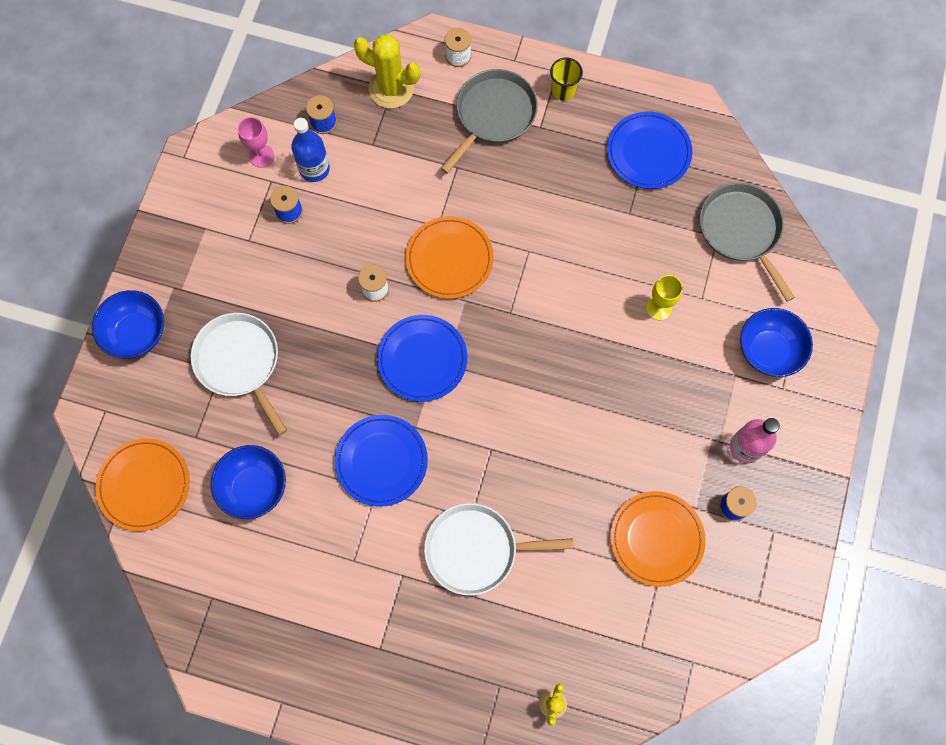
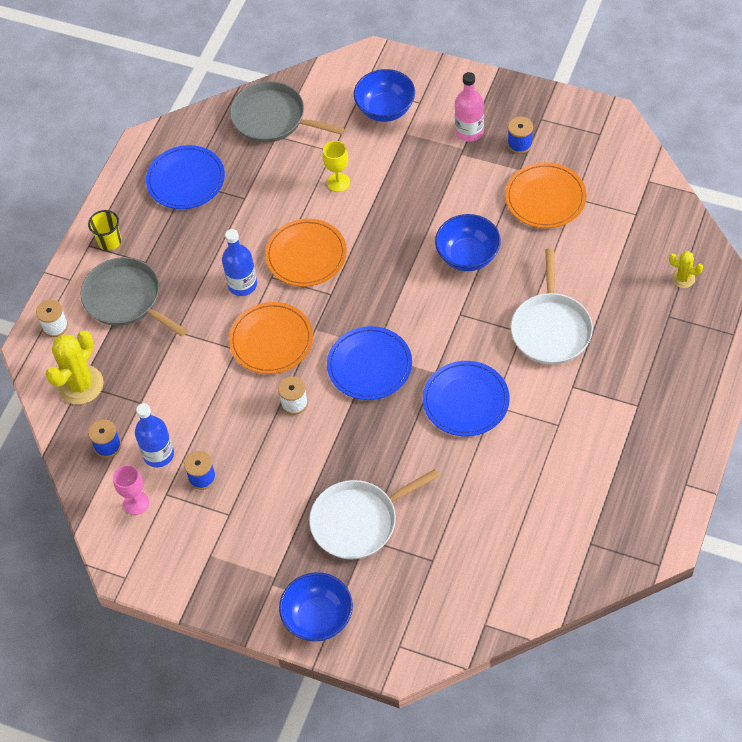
camera: 80 degrees left, 15 degrees down
(144, 485) = (478, 606): orange plate -> orange plate (306, 255)
(254, 487) = (485, 508): blue bowl -> blue bowl (468, 256)
(517, 223) = (242, 285): none -> blue bottle
(741, 231) = (273, 118): grey pan -> grey pan turned 45 degrees clockwise

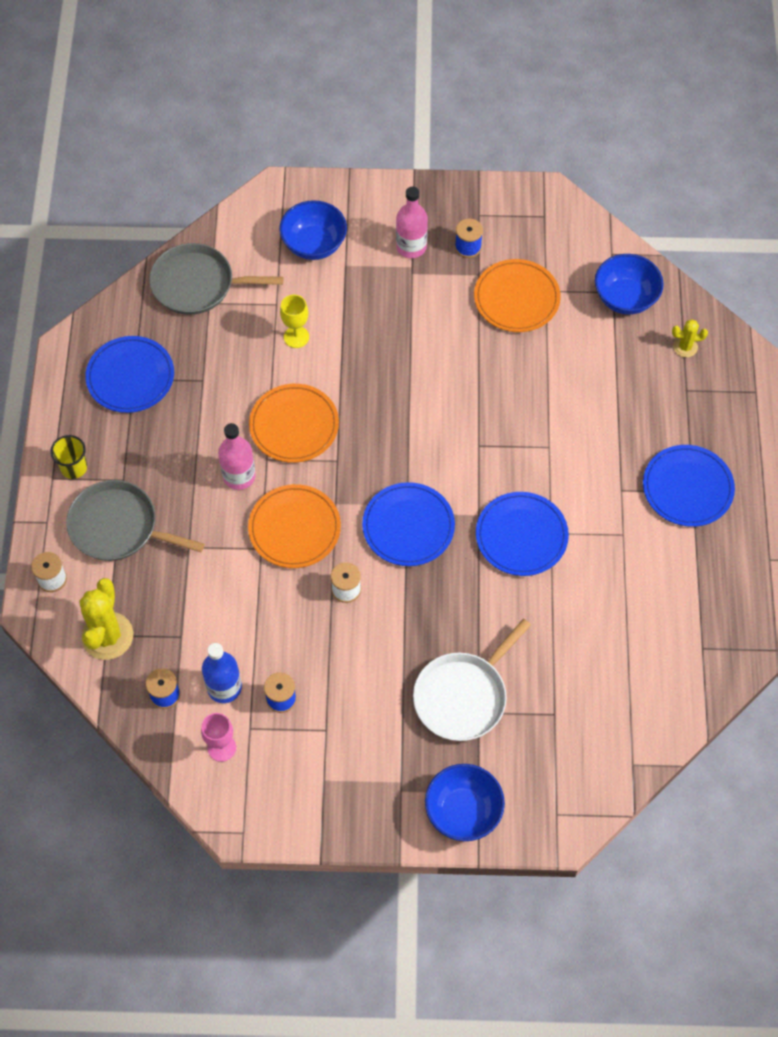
camera: 25 degrees left, 5 degrees up
(242, 285) = (239, 476): blue bottle -> pink bottle
(468, 256) = (462, 381): blue bowl -> blue bowl (625, 298)
(551, 328) = (576, 435): white pan -> none
(634, 401) = (687, 488): none -> blue plate

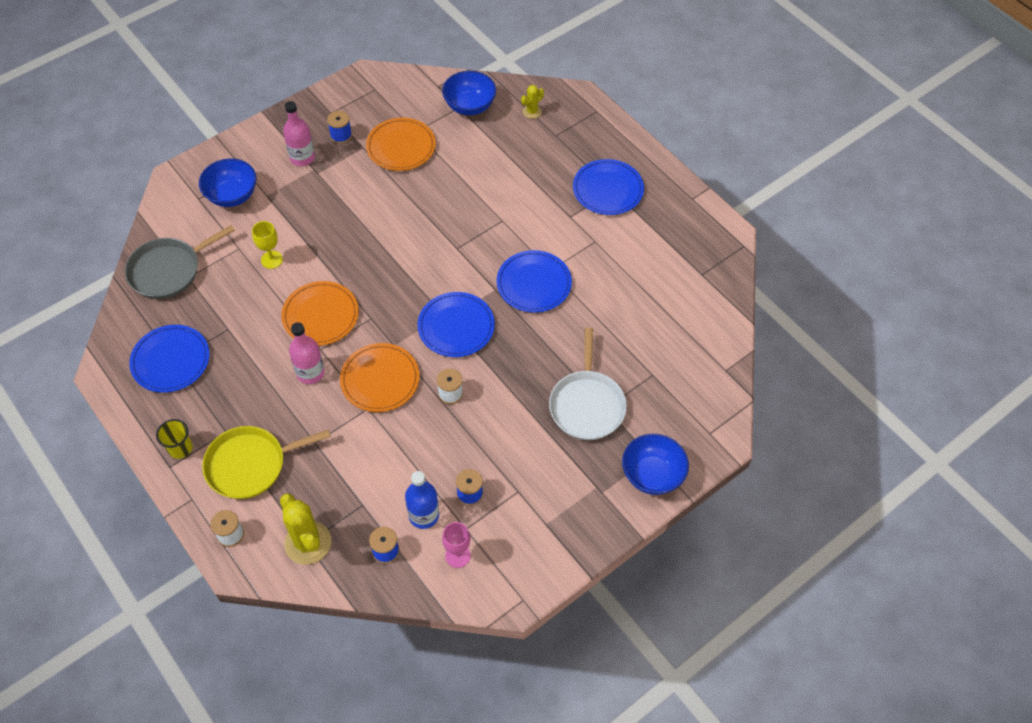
camera: 40 degrees left, 5 degrees down
(118, 527) = (250, 464): grey pan -> yellow pan

